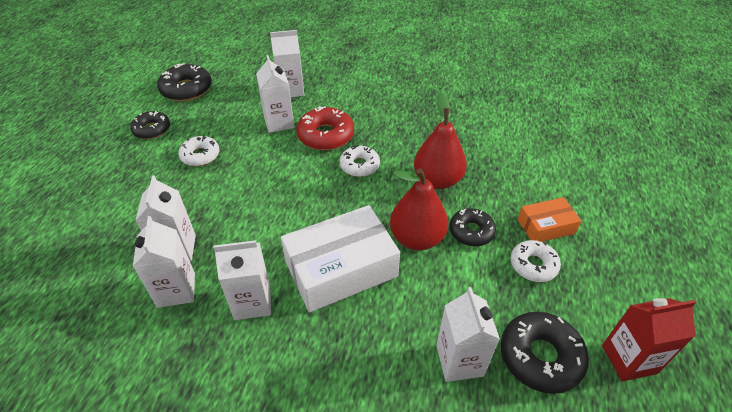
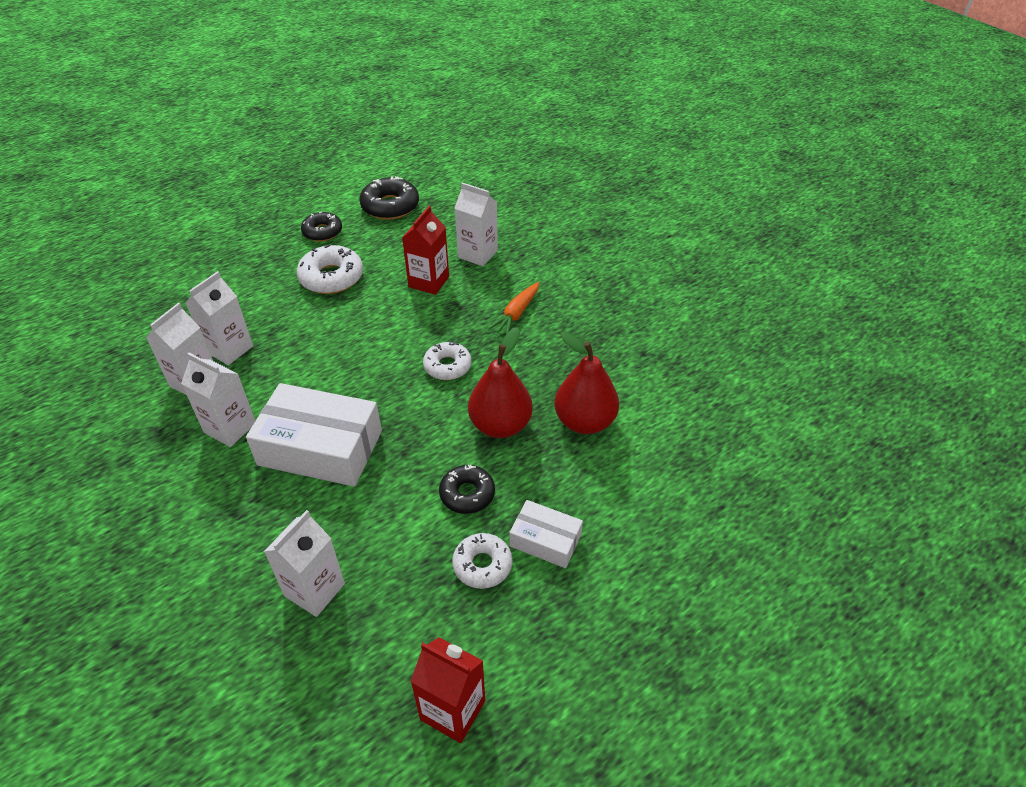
camera: 40 degrees right, 0 degrees up
(200, 155) = (331, 277): white donut -> white donut, size x1.51
(279, 122) = (429, 282): white carton -> red carton
(325, 135) = (454, 318): red donut -> none
(362, 112) = (516, 314): none -> orange carrot
(417, 238) = (412, 466): red pear -> red pear (584, 421)
(540, 356) = (380, 641): black donut -> none
(545, 226) = (545, 540): orange box -> white box

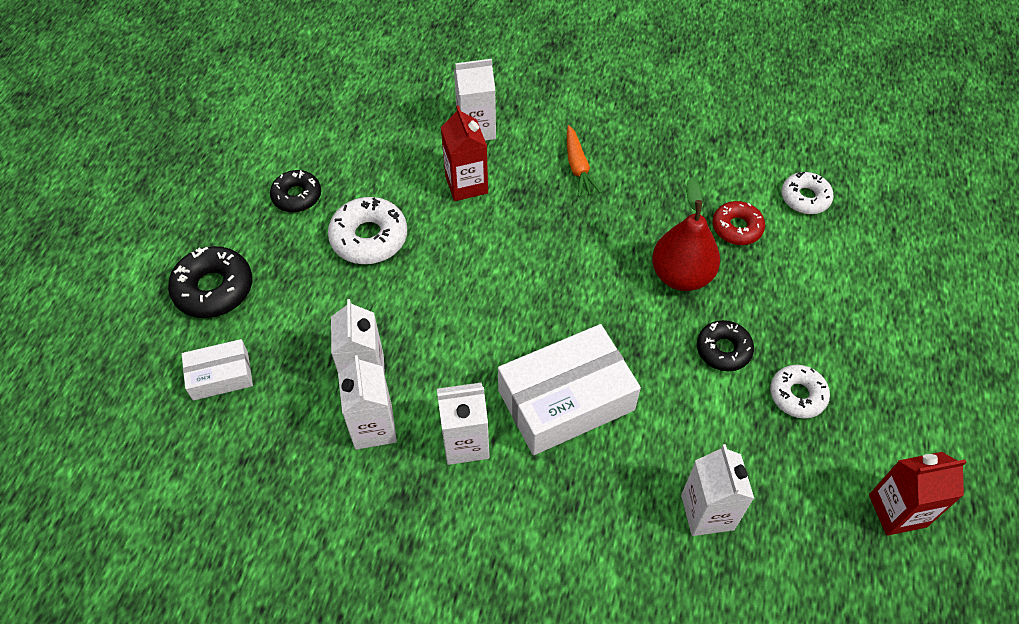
camera: 40 degrees left, 10 degrees up
(390, 206) = (331, 128): black donut -> black donut (214, 289)
(447, 366) = (579, 253): white donut -> white donut (805, 198)
(545, 540) = (816, 343): white box -> white box (220, 375)
(584, 421) = (737, 228): red pear -> red donut

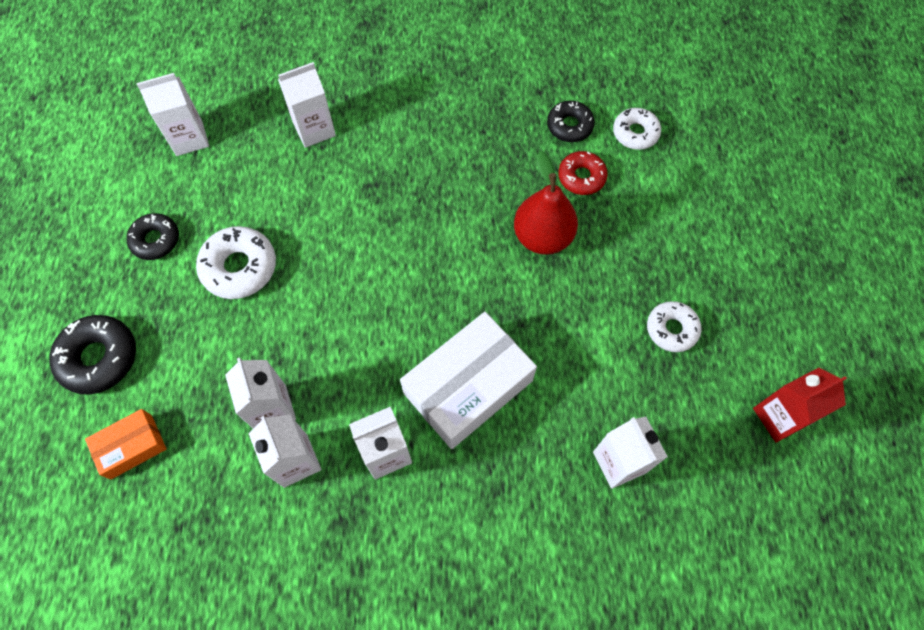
camera: 15 degrees left, 10 degrees up
(220, 375) = (131, 446): white box -> orange box
(354, 113) = (189, 138): none -> white carton
(466, 184) = (319, 190): red carton -> none
(578, 167) = (421, 148): orange carrot -> none
(723, 350) = (597, 301): black donut -> black donut (569, 126)

